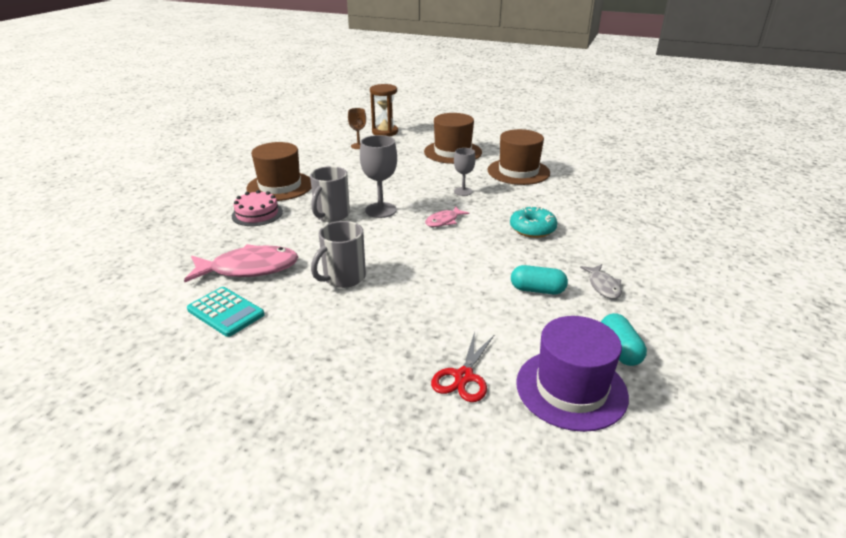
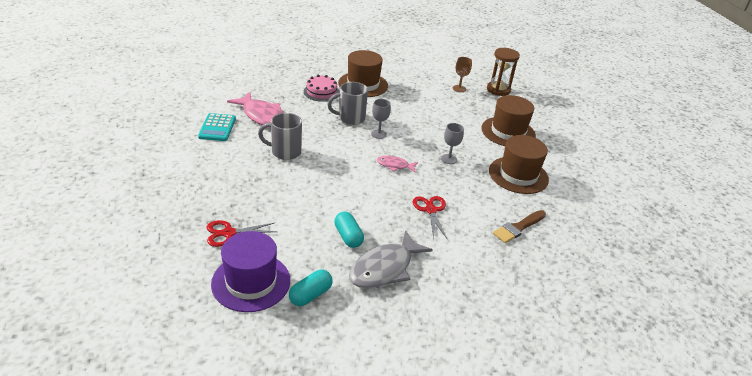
camera: 50 degrees right, 5 degrees up
(380, 210) = (378, 134): grey goblet -> grey goblet, size x0.63
(532, 229) = (430, 210): turquoise donut -> red scissors
(590, 199) = (518, 228): none -> brown brush
(603, 286) = (384, 268): grey fish -> grey fish, size x1.90

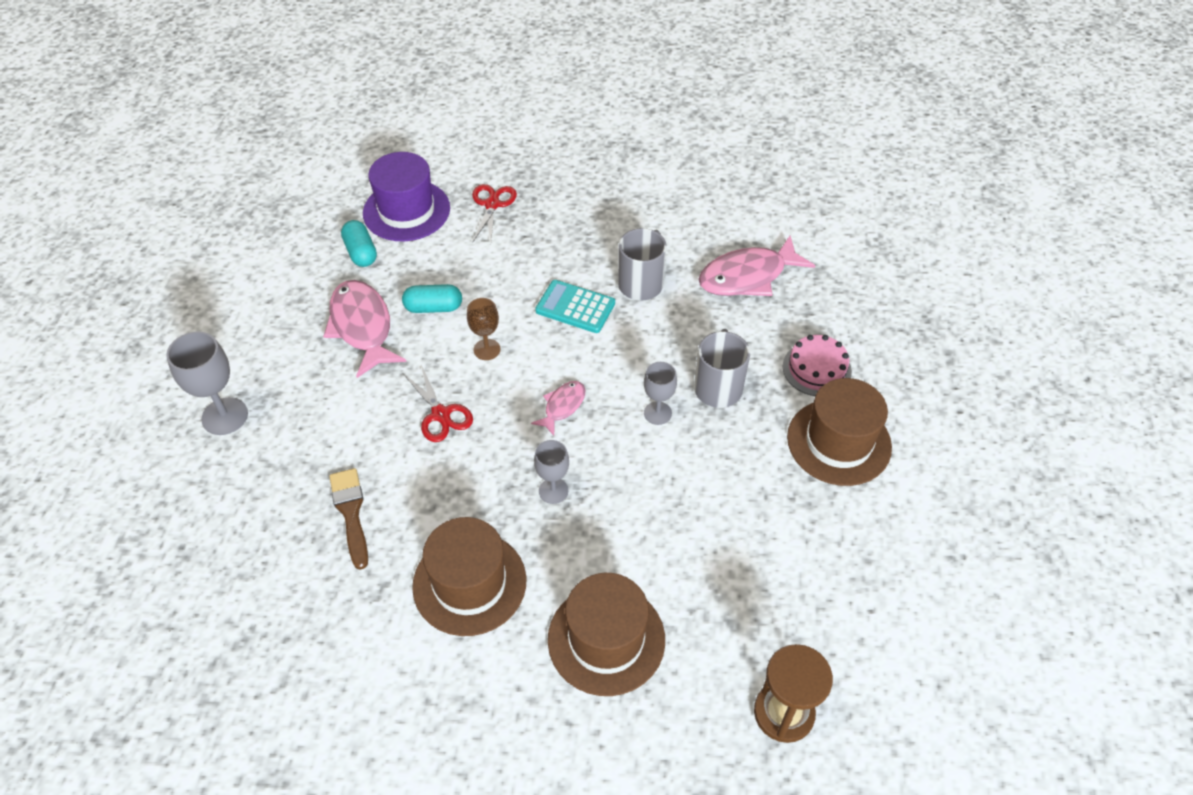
camera: 115 degrees right, 15 degrees up
(217, 128) = (725, 223): turquoise calculator -> turquoise calculator (575, 307)
(384, 268) = (362, 327): grey fish -> pink fish
(430, 210) = (441, 414): red scissors -> red scissors turned 45 degrees clockwise
(459, 88) = (800, 622): brown goblet -> brown goblet (487, 349)
(503, 315) = (225, 416): none -> grey goblet

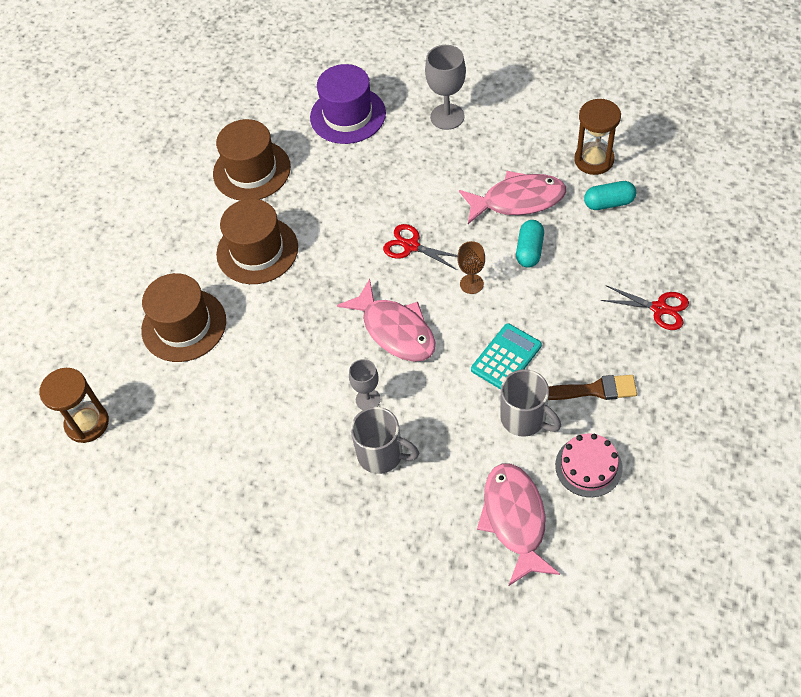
camera: 110 degrees right, 5 degrees up
(299, 270) = (594, 160): none -> brown hourglass
(351, 513) = (338, 187): brown brush -> brown brush (594, 390)
(406, 210) = (660, 239): purple hat -> purple hat (348, 115)
(441, 414) = (411, 246): red scissors -> red scissors turned 45 degrees clockwise
(553, 491) = (315, 311): grey goblet -> none
(562, 406) = (395, 330): pink fish -> pink fish, size x1.90
(816, 369) = (380, 548): pink cake -> pink cake (588, 466)
(839, 442) = (293, 539): brown hat -> brown hat (251, 170)

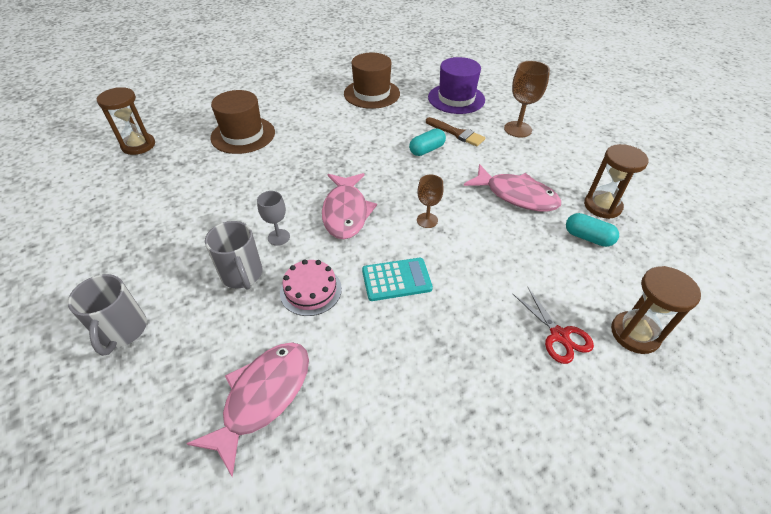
camera: 35 degrees right, 10 degrees down
(257, 250) = (325, 127): brown hat -> none
(411, 246) = (413, 176): red scissors -> none
(447, 117) = (517, 129): grey goblet -> brown goblet
(525, 419) = (360, 330): grey mug -> grey mug (122, 331)
(529, 250) = (491, 228): turquoise capsule -> turquoise capsule (427, 150)
(588, 466) = (365, 408): pink cake -> pink cake (311, 290)
(594, 390) = (437, 353): brown brush -> brown brush (457, 133)
(704, 266) = (635, 334): none -> brown hourglass

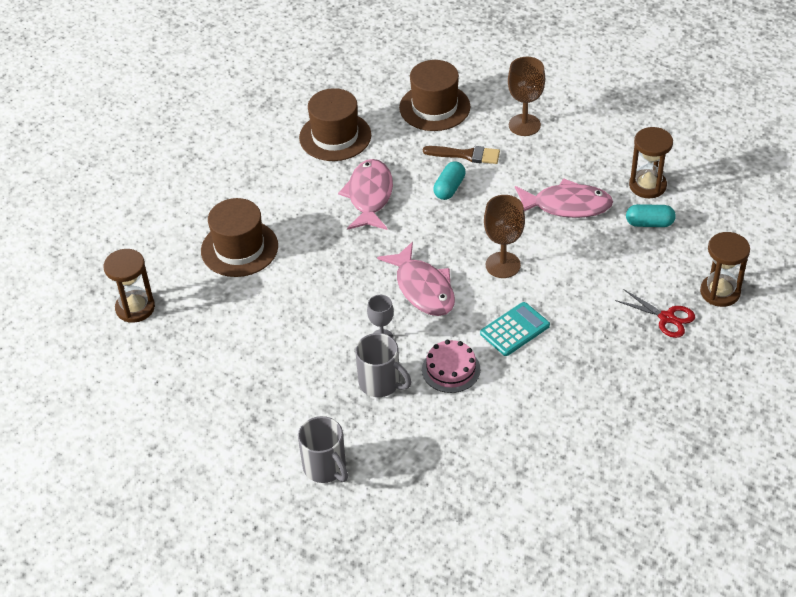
camera: 25 degrees left, 0 degrees up
(263, 397) = (481, 457): pink fish -> pink fish (369, 196)
(427, 220) = (503, 265): brown goblet -> brown goblet, size x1.60
(456, 98) = (434, 107): purple hat -> brown hat

